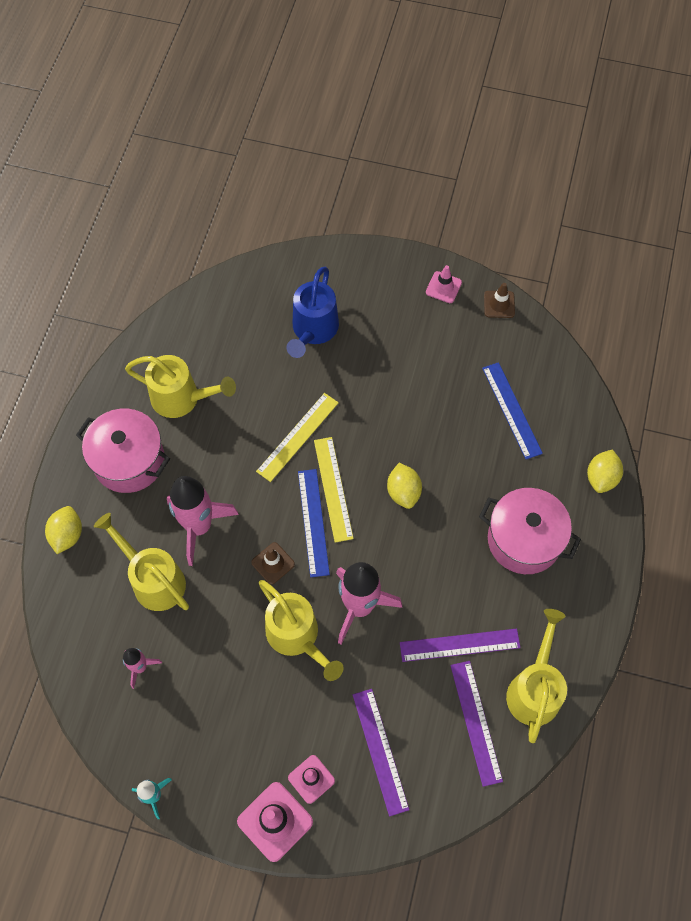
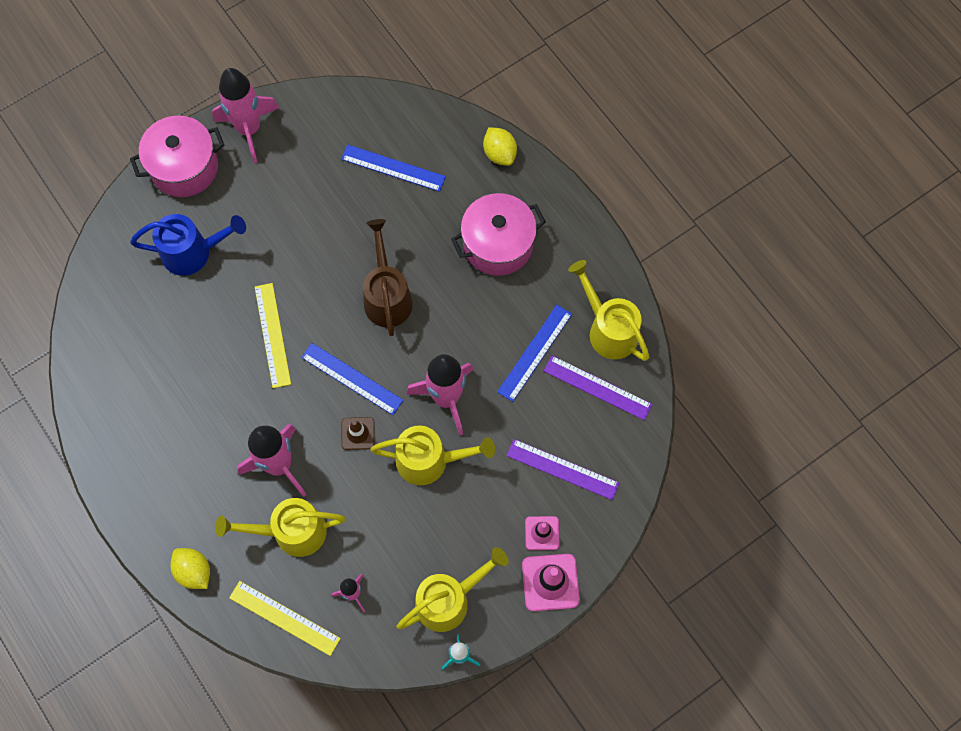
camera: 50 degrees left, 5 degrees up
(129, 461) = (174, 477): pink pot -> pink pot (184, 167)
(182, 398) = (158, 395): yellow watering can -> yellow watering can (449, 600)
(313, 331) = (194, 252): blue watering can -> blue watering can turned 60 degrees counterclockwise
(333, 488) = (338, 343): yellow ruler -> yellow ruler (284, 618)
(403, 492) = (387, 296): yellow lemon -> brown watering can
(443, 287) = (249, 129): pink traffic cone -> pink rocket
(459, 645) = (534, 352): purple ruler -> blue ruler
(499, 304) = (301, 103): brown traffic cone -> none

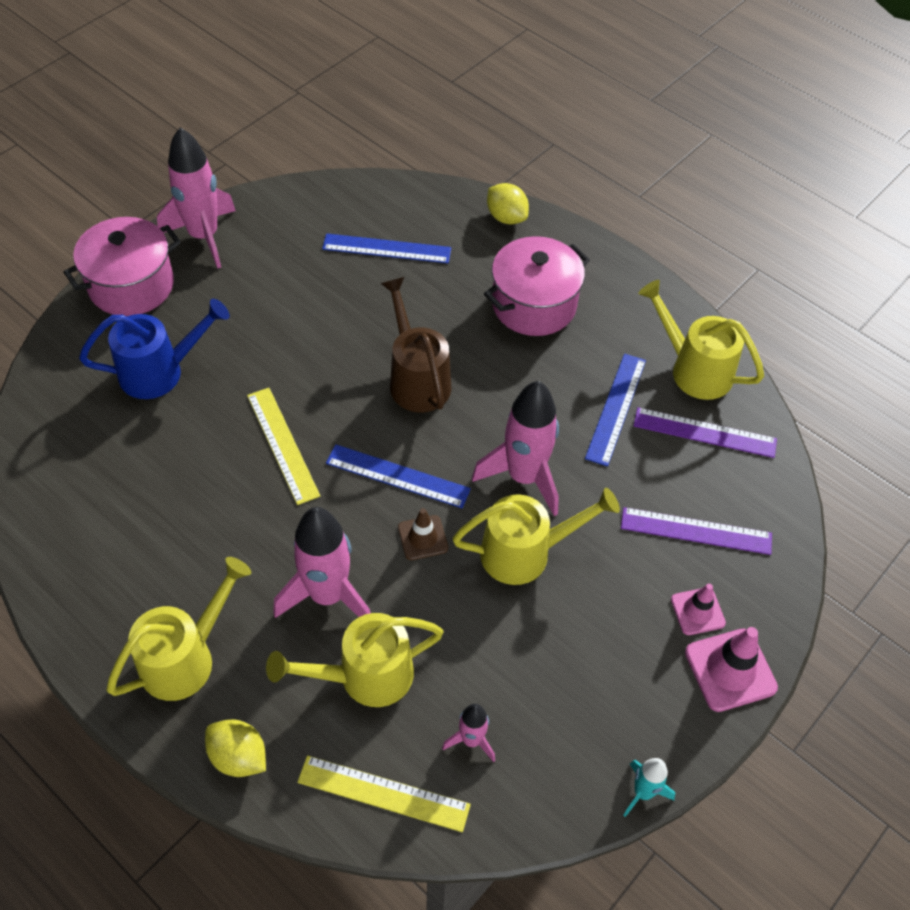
camera: 15 degrees left, 15 degrees down
(449, 600) = (605, 720): yellow watering can -> yellow watering can (186, 657)

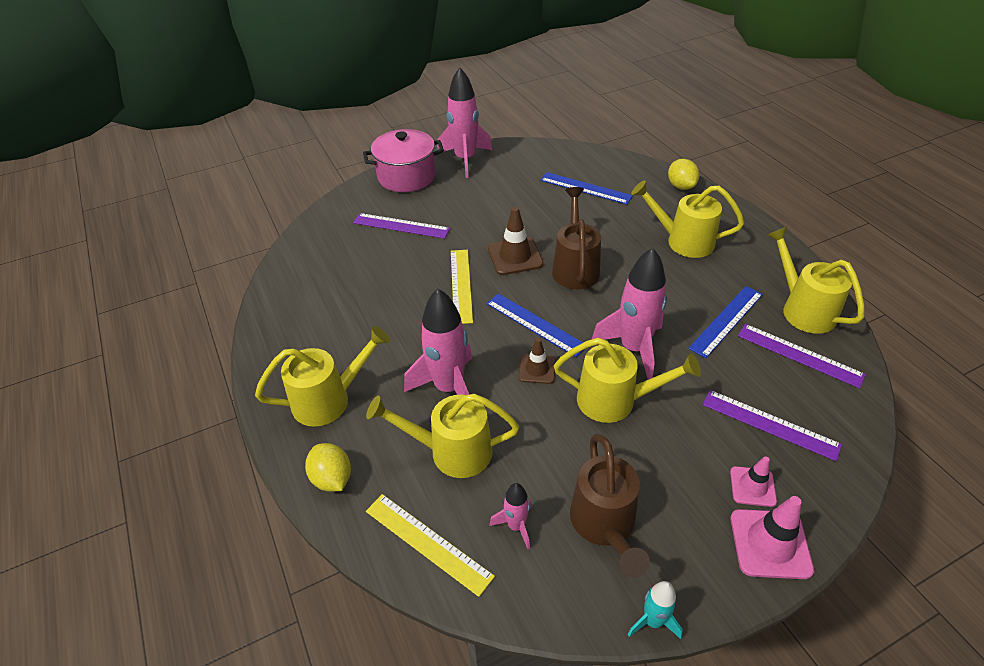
camera: 25 degrees right, 10 degrees down
(161, 371) = (401, 226): blue watering can -> purple ruler
(335, 381) = (515, 256): none -> brown traffic cone
(534, 305) = (682, 241): pink pot -> yellow watering can
(564, 707) = (605, 526): none -> brown watering can

